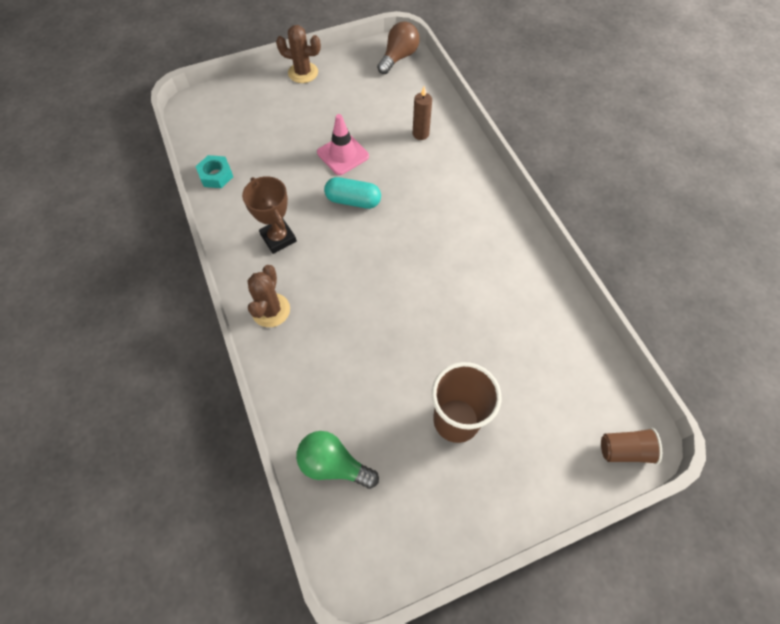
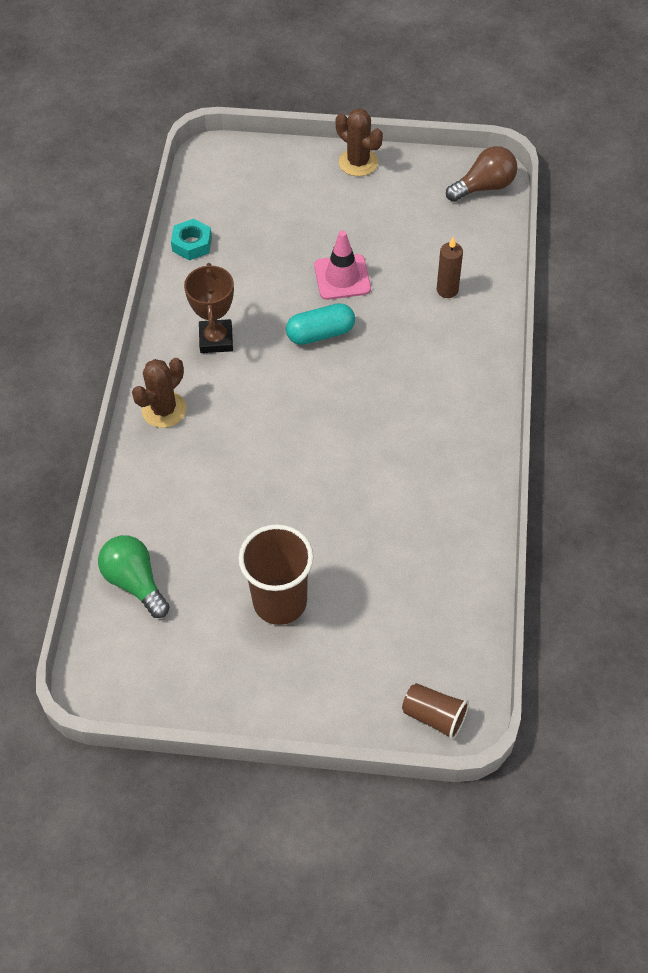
camera: 30 degrees right, 5 degrees down
(353, 200) = (320, 333): turquoise capsule -> turquoise capsule turned 60 degrees counterclockwise

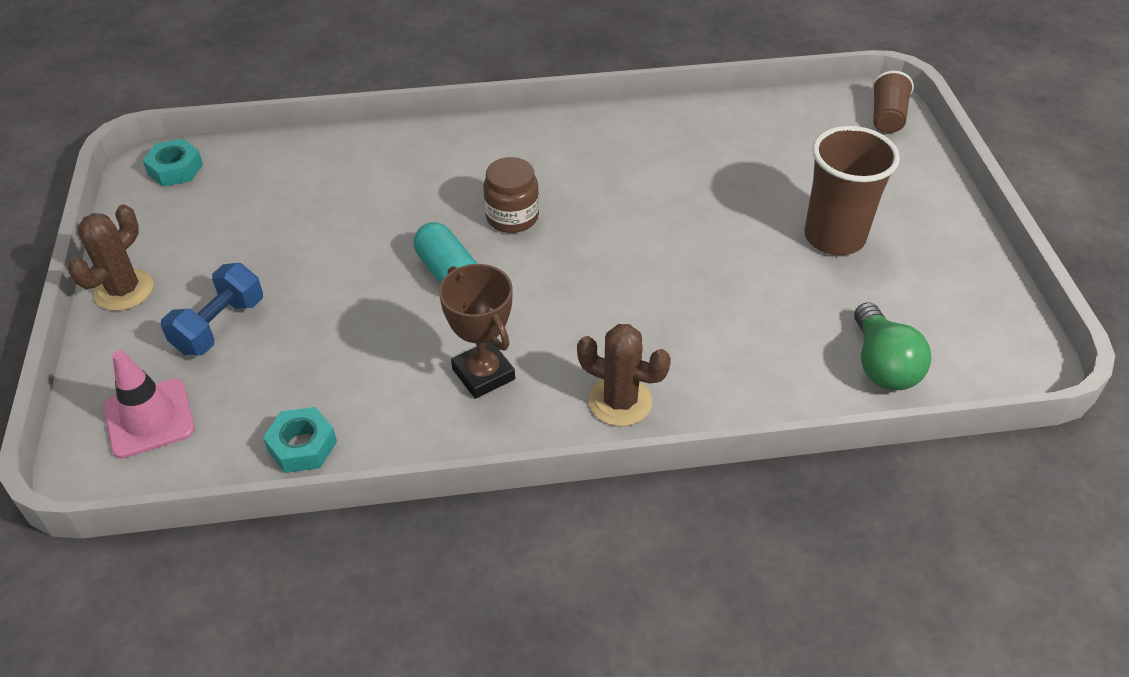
camera: 105 degrees left, 10 degrees down
(135, 582) = (882, 365): green light bulb -> green light bulb turned 45 degrees counterclockwise
(216, 339) = (483, 374): brown trophy -> brown trophy turned 75 degrees clockwise
(308, 208) = (219, 326): none -> blue dumbbell
(342, 277) = (348, 269): pink traffic cone -> pink traffic cone (149, 418)
(371, 382) = (512, 217): none -> brown jar
(447, 290) = (355, 177): brown candle -> none
(484, 187) = (175, 169): brown light bulb -> turquoise nut

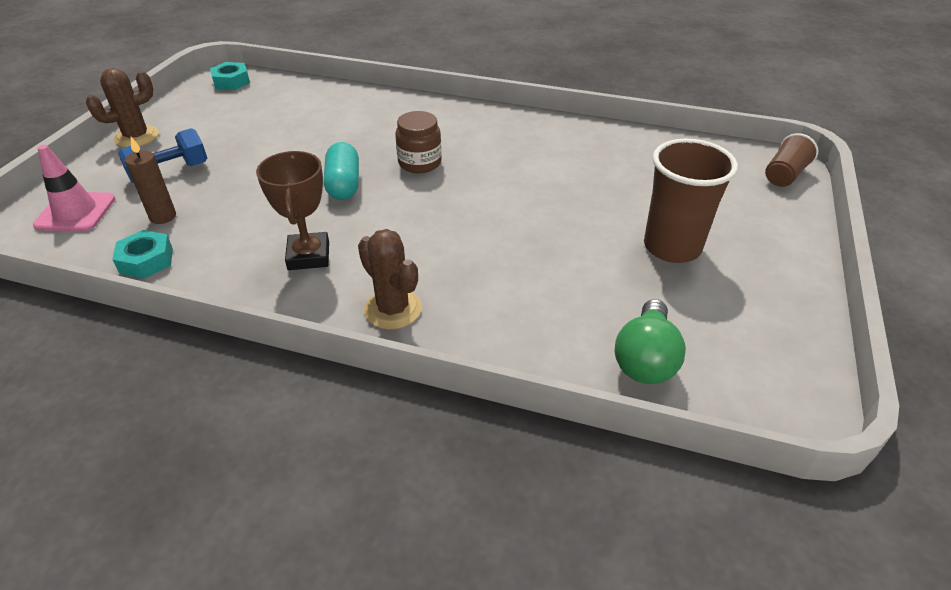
camera: 25 degrees right, 5 degrees down
(268, 386) = (163, 217): none -> brown candle

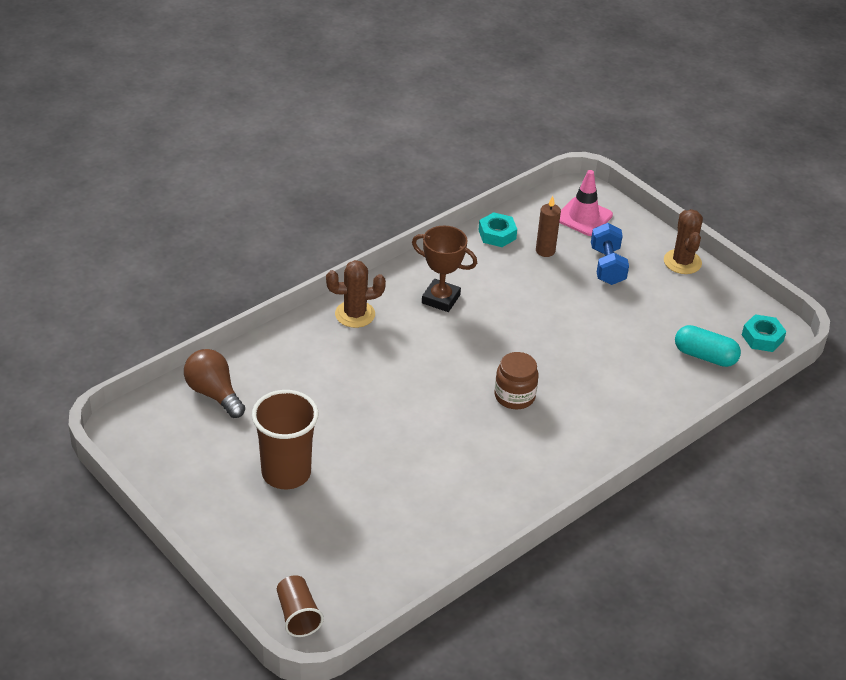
camera: 120 degrees right, 0 degrees up
(343, 184) = (517, 344): turquoise capsule -> turquoise capsule (705, 356)
(645, 359) = (214, 393): green light bulb -> brown light bulb

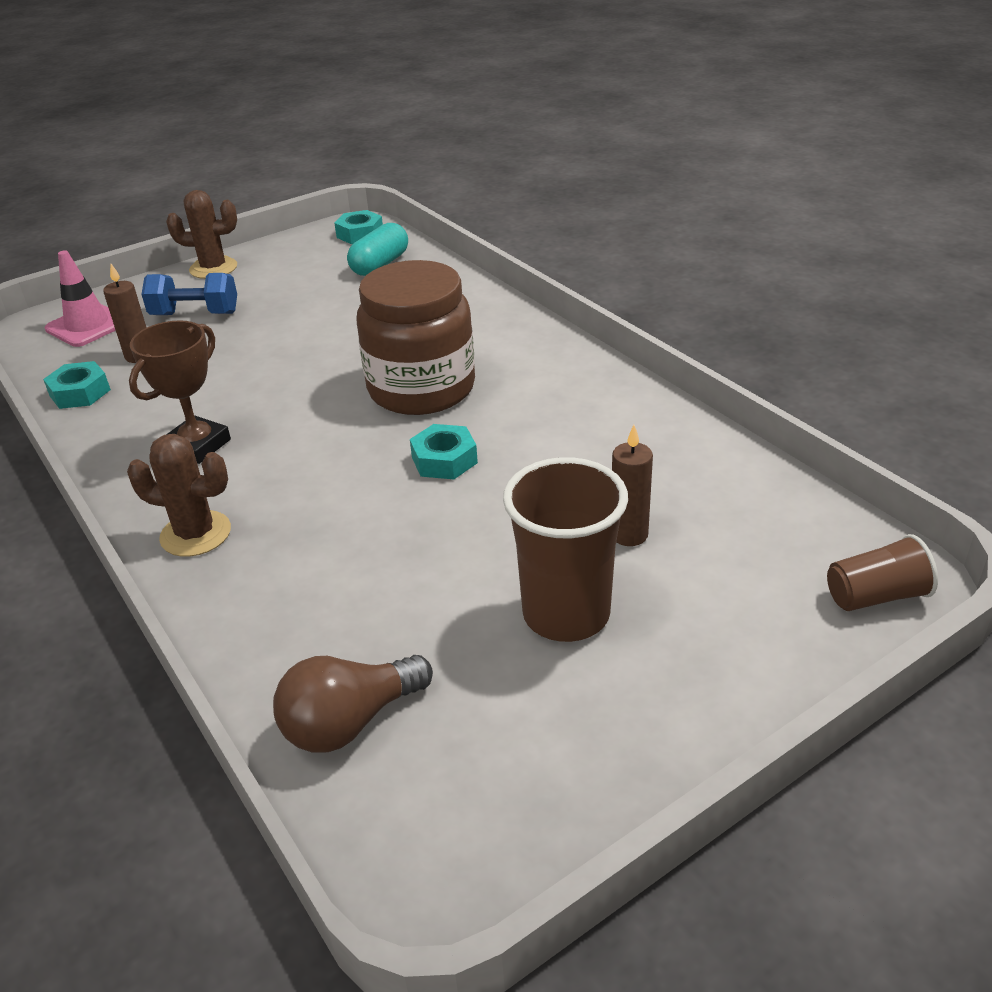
camera: 80 degrees left, 5 degrees down
(355, 314) = (196, 534): brown cactus -> brown cactus turned 75 degrees counterclockwise
(355, 502) = (629, 534): none -> brown candle
(430, 413) = (444, 460): none -> turquoise nut
(514, 396) = (421, 389): brown jar -> brown jar, size x1.87

